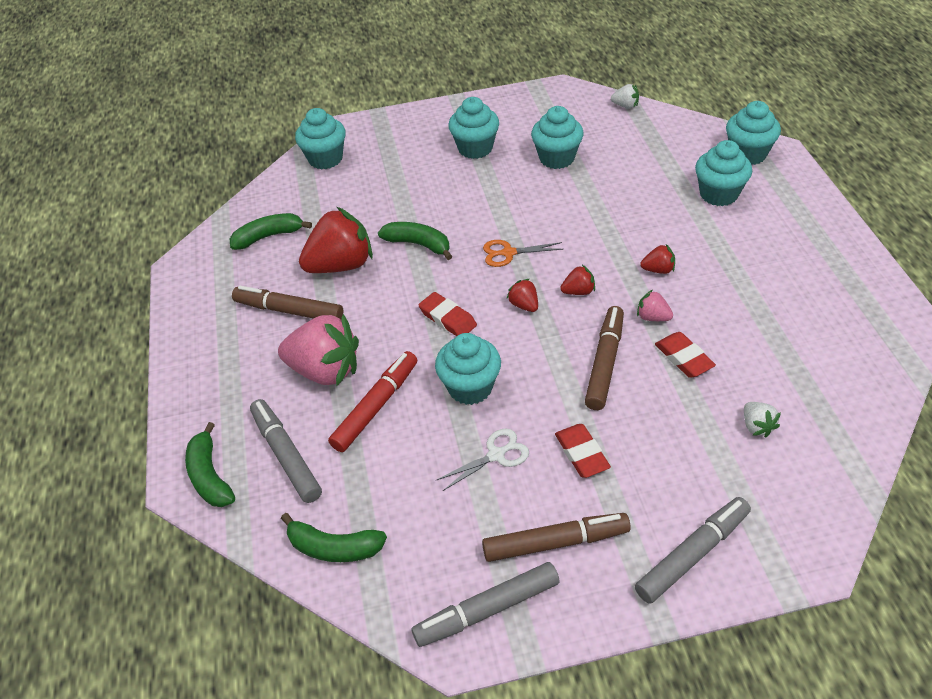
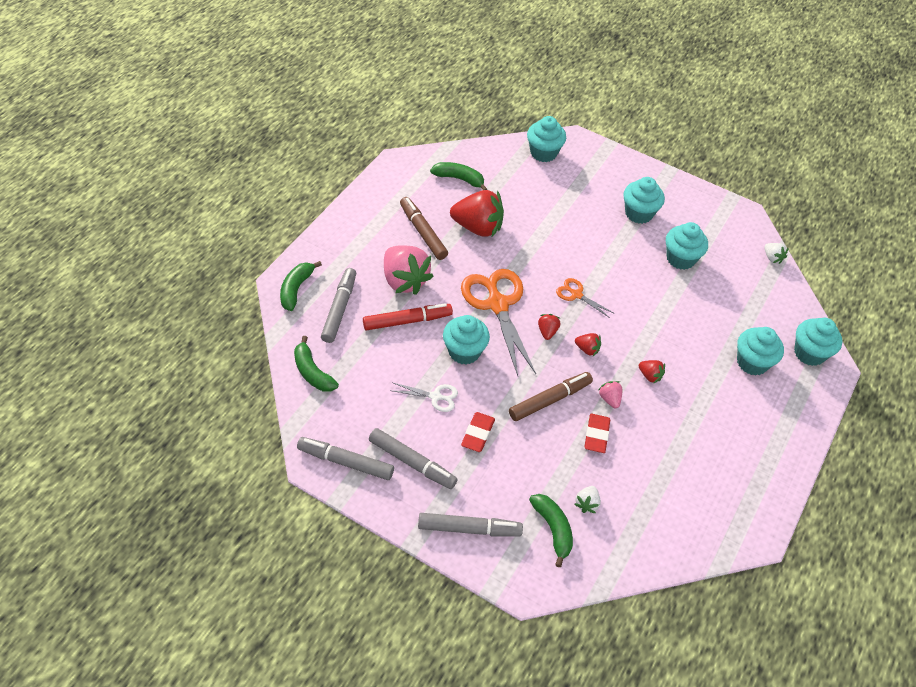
camera: 35 degrees right, 5 degrees up
(418, 244) = (533, 248): green banana -> green banana (553, 529)
(447, 318) = (497, 305): red eraser -> orange scissors
(555, 542) = (412, 462): brown marker -> grey marker

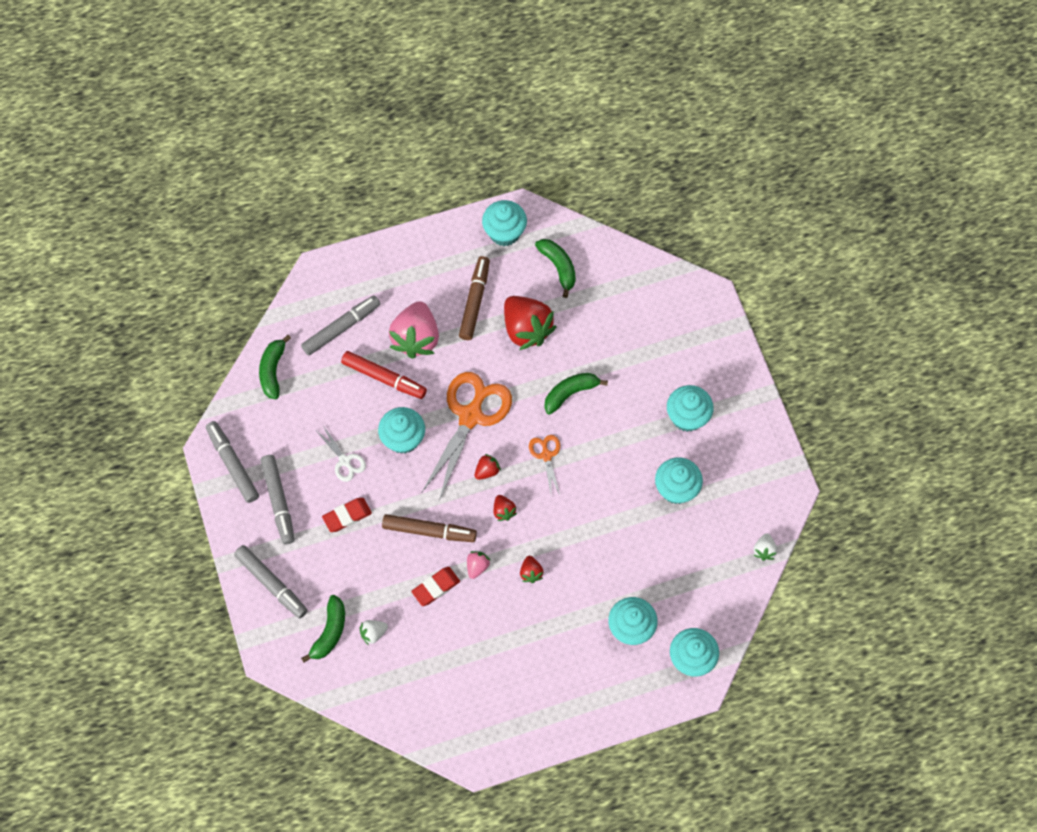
camera: 45 degrees right, 15 degrees up
(296, 289) = (324, 285): green banana -> green banana (570, 393)
(543, 153) = (665, 291): turquoise cupcake -> turquoise cupcake (504, 232)

